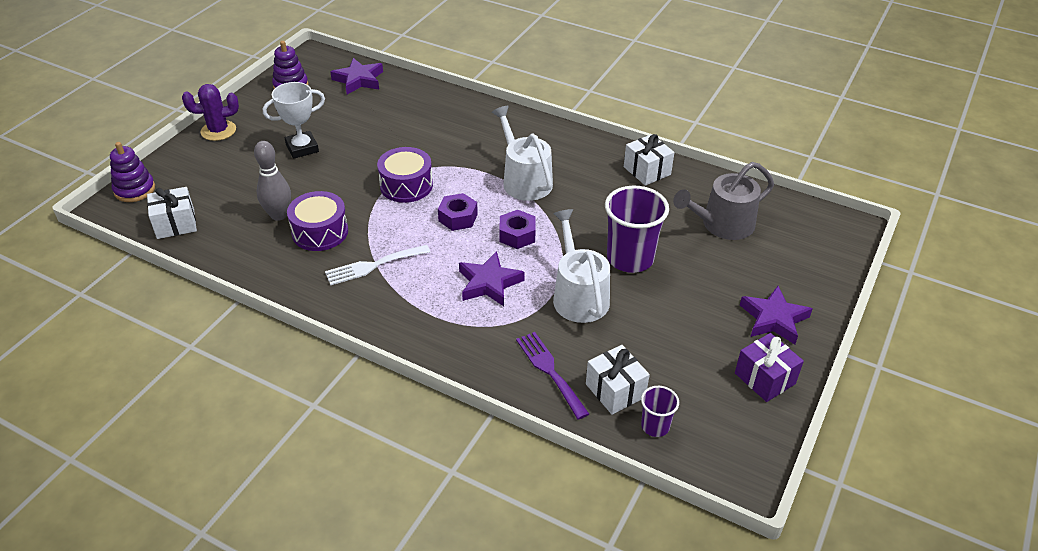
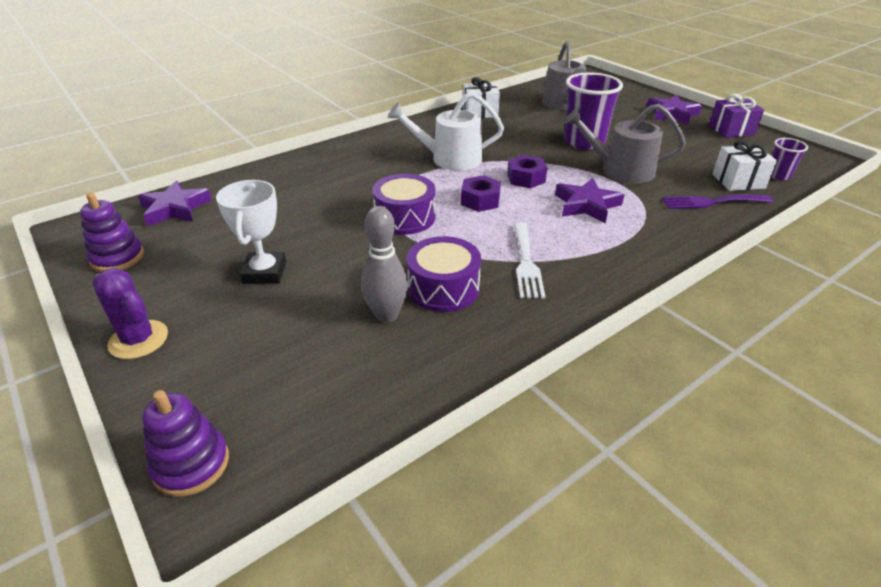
camera: 65 degrees left, 5 degrees down
(175, 224) = (328, 422): white gift -> none
(218, 131) = (138, 340): purple cactus -> purple cactus turned 60 degrees counterclockwise
(578, 296) = (621, 170): white watering can -> grey watering can

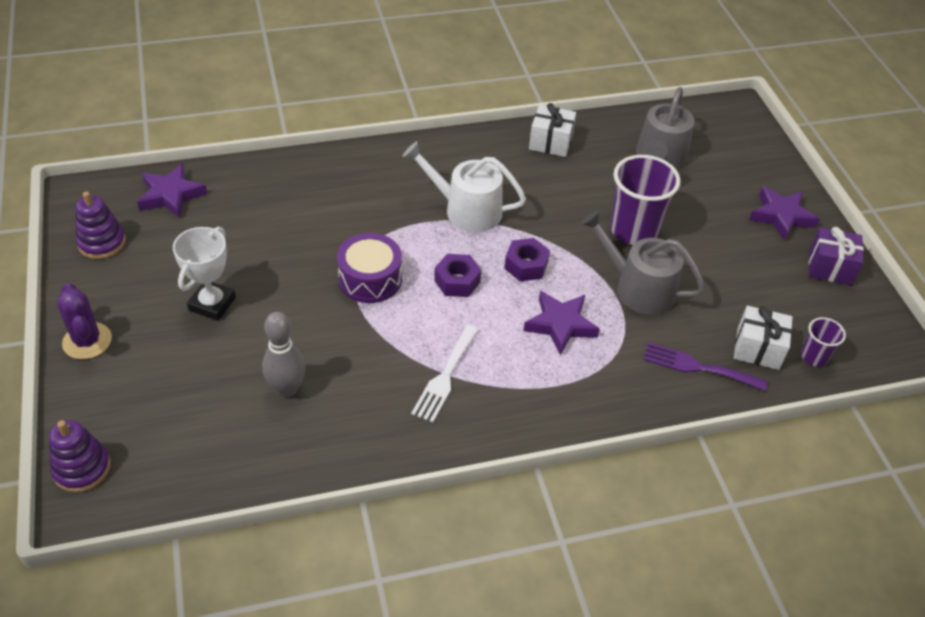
camera: 20 degrees right, 10 degrees up
(443, 288) = (351, 378): purple drum -> none

